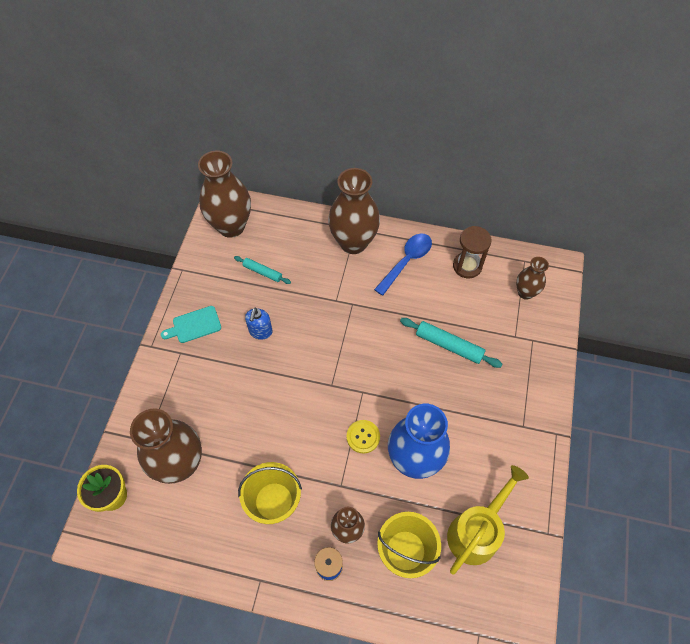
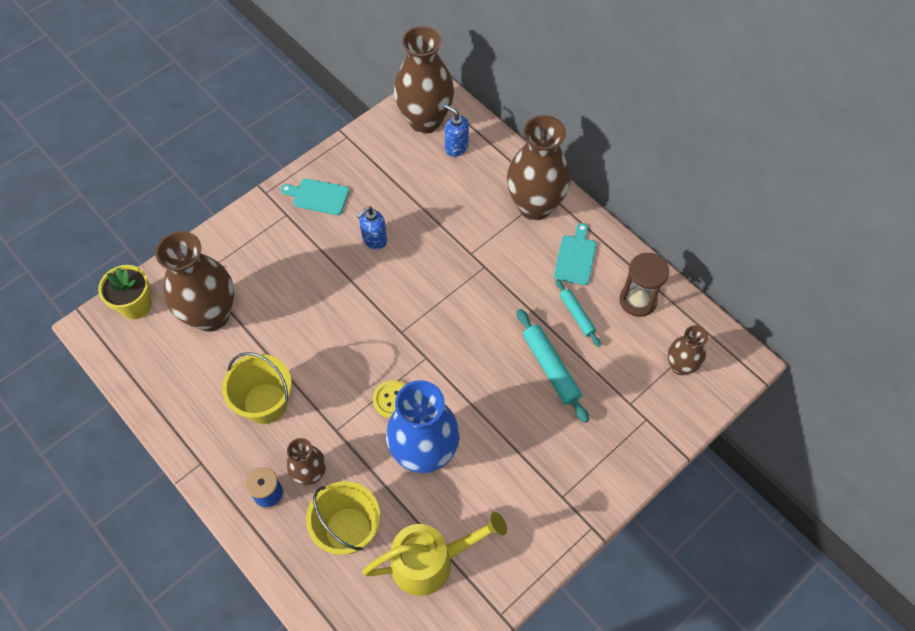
camera: 35 degrees right, 0 degrees up
(262, 272) = (420, 183): turquoise rolling pin -> turquoise rolling pin (576, 315)
(268, 233) = (456, 147): none -> blue soap dispenser
(406, 261) = (575, 257): blue spoon -> turquoise cutting board

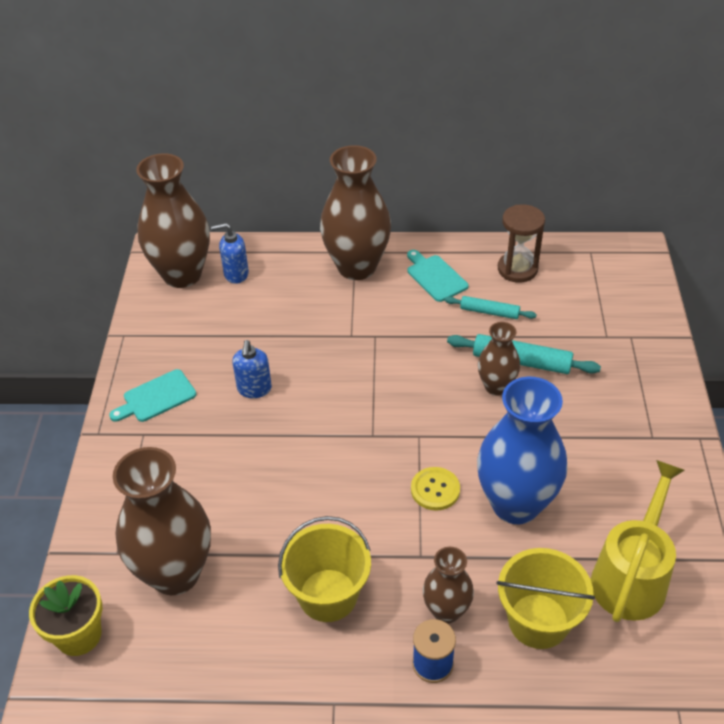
camera: 45 degrees left, 15 degrees down
(680, 366) = (603, 286): brown vase -> brown vase (496, 386)

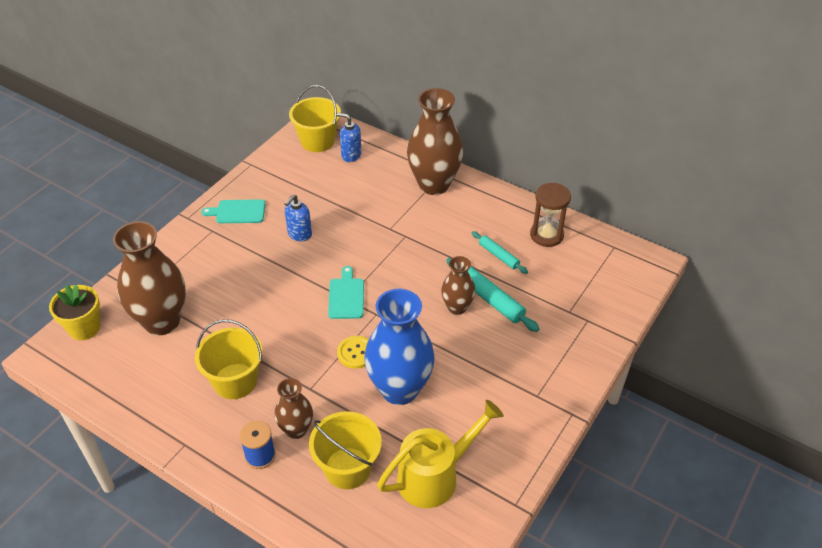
camera: 30 degrees right, 0 degrees up
(182, 275) = (317, 141): brown vase -> yellow bucket
(435, 276) = (482, 214): turquoise cutting board -> turquoise cutting board (346, 296)

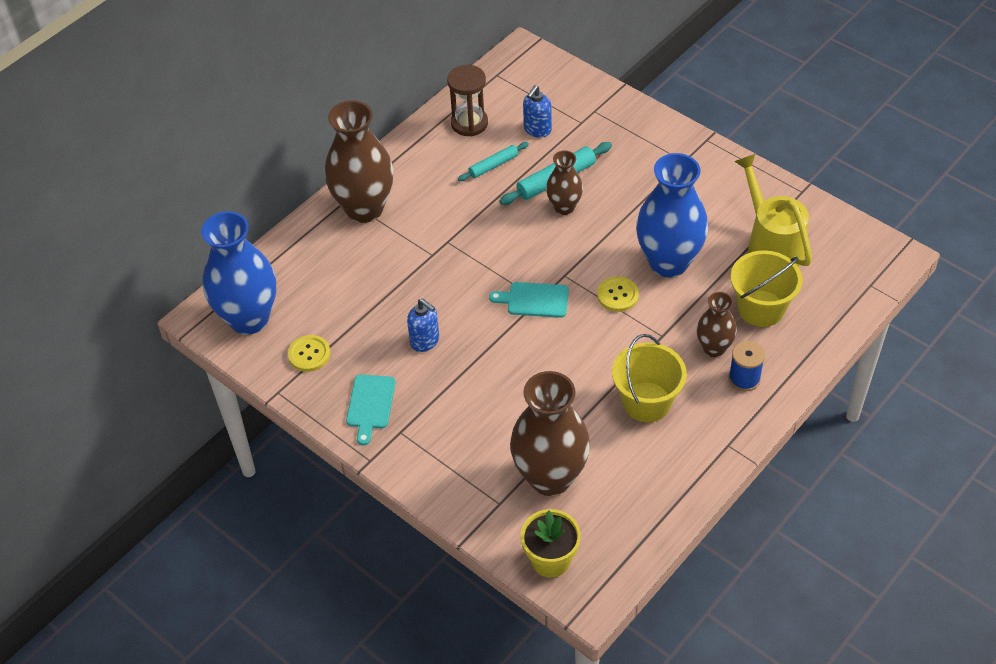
camera: 80 degrees left, 5 degrees up
(285, 175) = (309, 354): none -> yellow button
(317, 141) = (249, 319): yellow bucket -> blue vase
(351, 155) = (288, 285): blue soap dispenser -> blue soap dispenser (537, 130)

